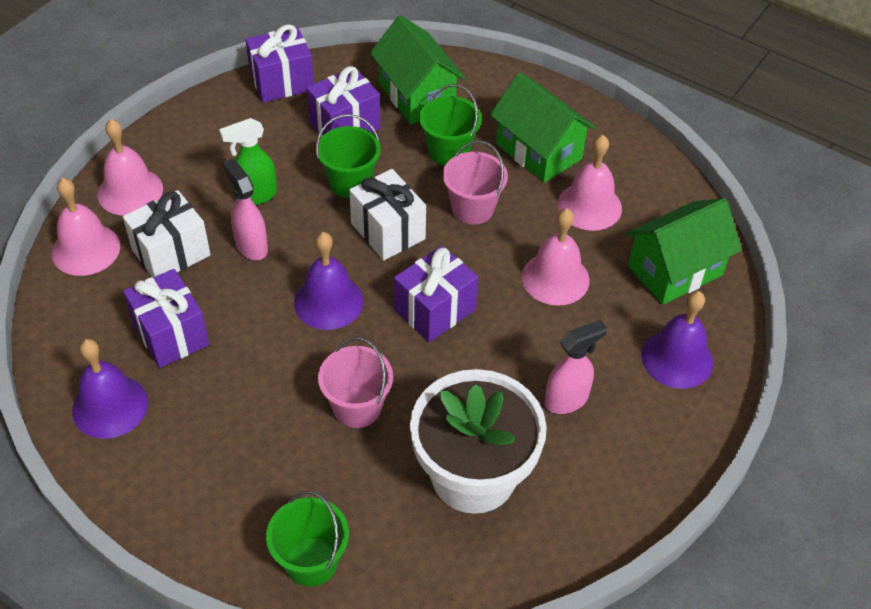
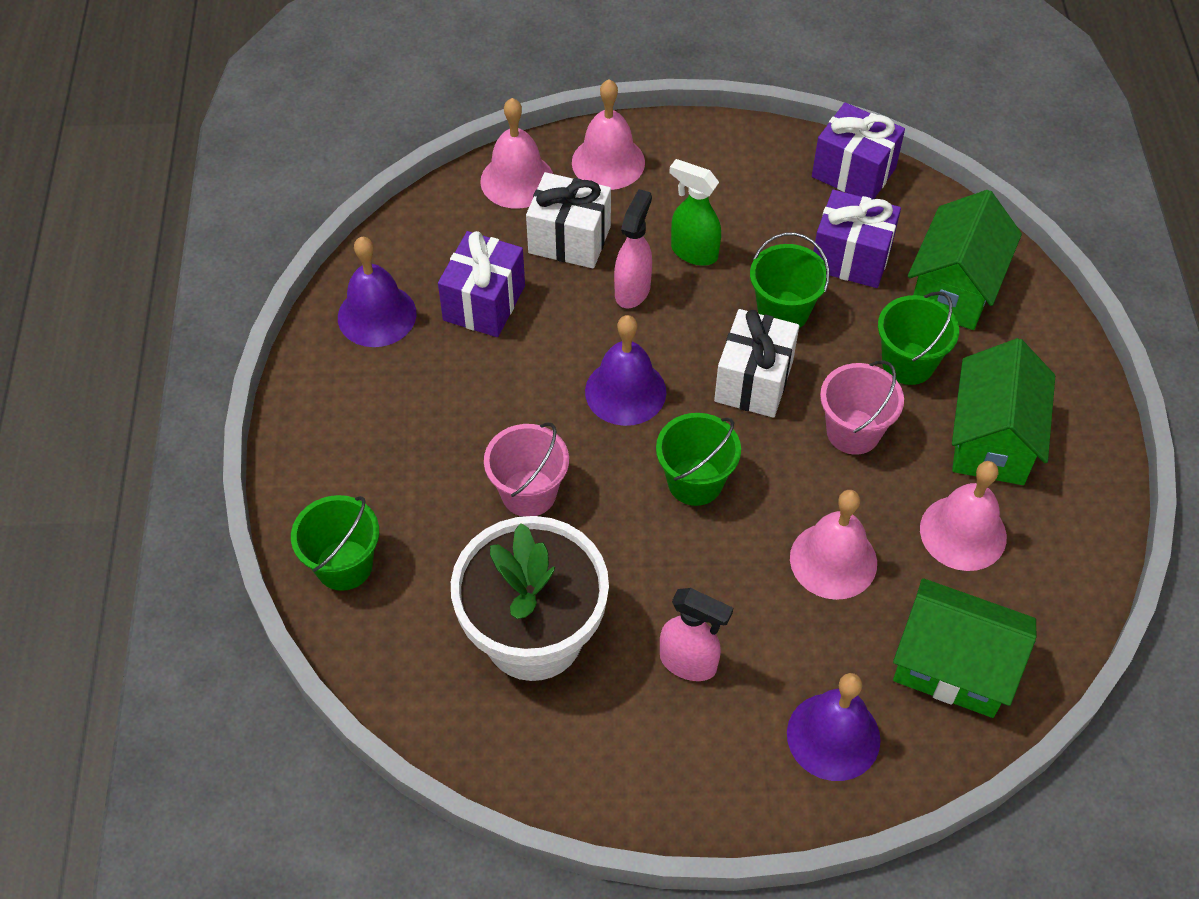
camera: 55 degrees right, 5 degrees up
(435, 310) = (695, 482): purple gift -> green bucket

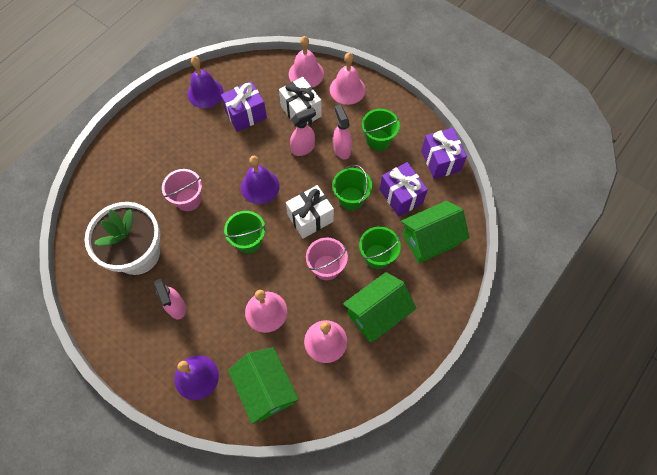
camera: 40 degrees right, 10 degrees up
(344, 565) = (105, 179): green bucket -> green bucket (378, 140)
(693, 252) = (341, 149): green spray bottle -> pink spray bottle

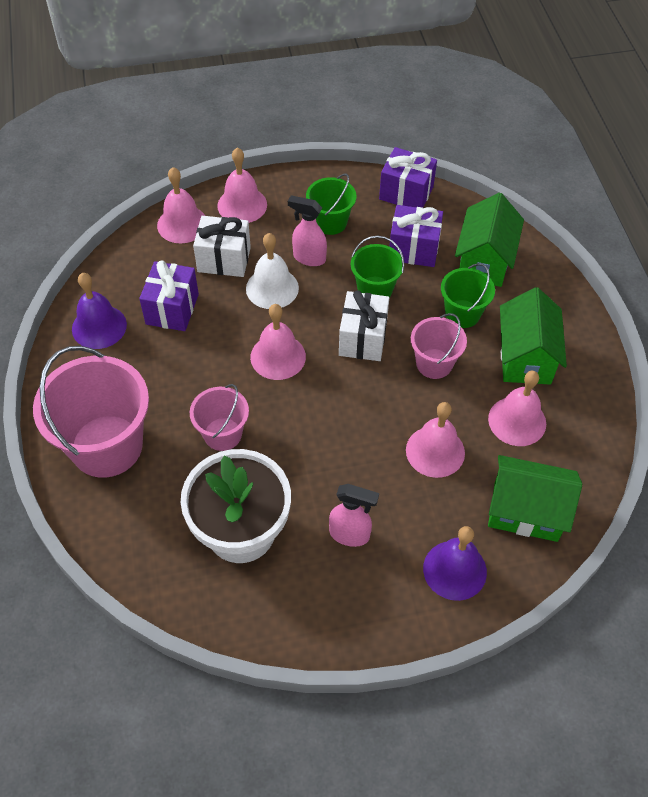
camera: 50 degrees left, 10 degrees down
(138, 155) = (107, 446): none -> pink bucket
(248, 241) = (334, 411): green bucket -> none
(260, 186) = (278, 356): purple bell -> pink bell
(303, 148) = (272, 288): pink spray bottle -> white bell

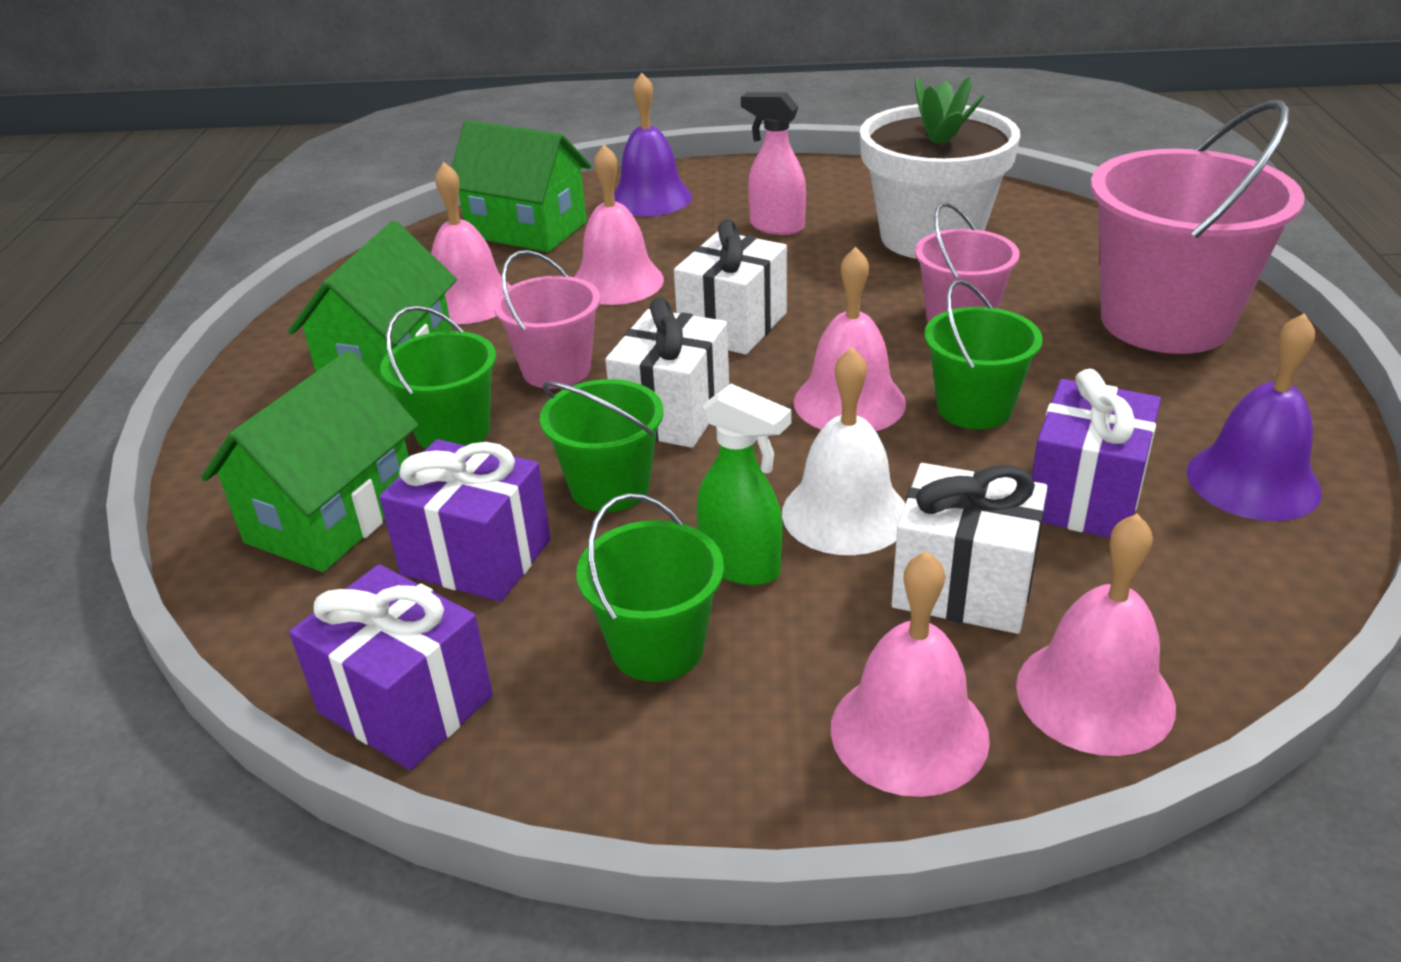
camera: 165 degrees left, 20 degrees down
(217, 359) = (974, 408): none -> green bucket
(309, 258) = (742, 566): pink spray bottle -> green spray bottle
(351, 413) = (733, 325): none -> white gift

